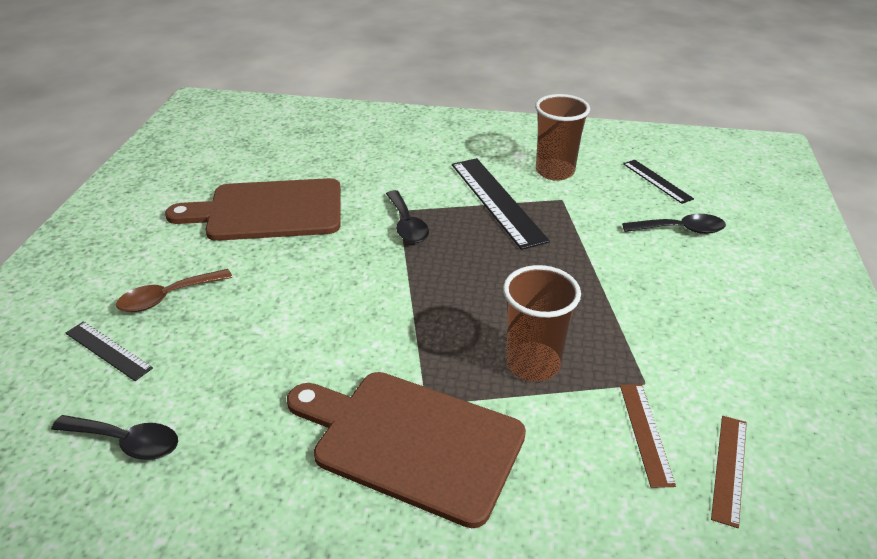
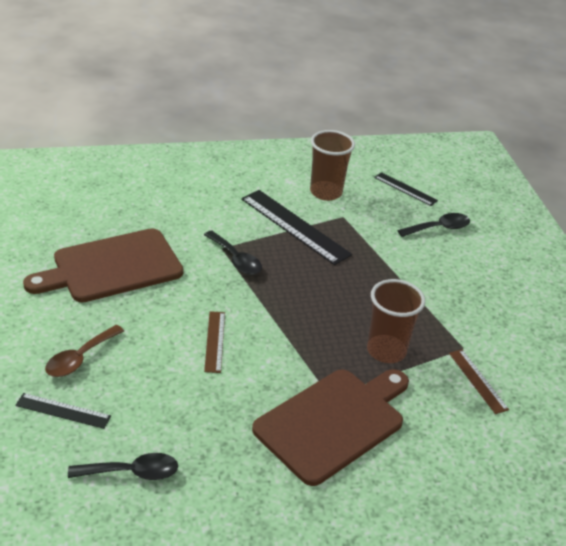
camera: 25 degrees left, 0 degrees up
(411, 441) = (334, 422): brown cutting board -> brown cutting board turned 135 degrees clockwise
(729, 468) = (534, 391): brown ruler -> brown ruler (215, 341)

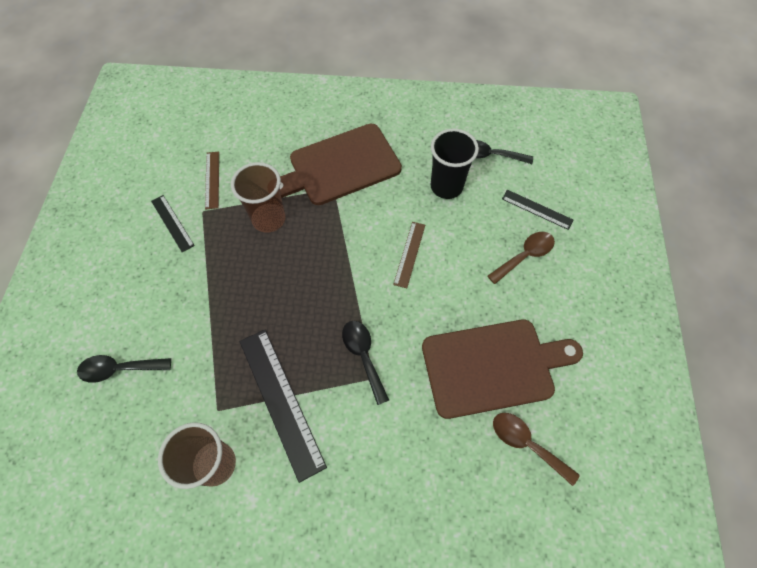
camera: 160 degrees left, 25 degrees up
(80, 227) = (526, 444): none -> brown spoon
(186, 419) = (446, 186): none -> black cup
(405, 189) = (110, 453): black ruler -> black ruler (172, 223)

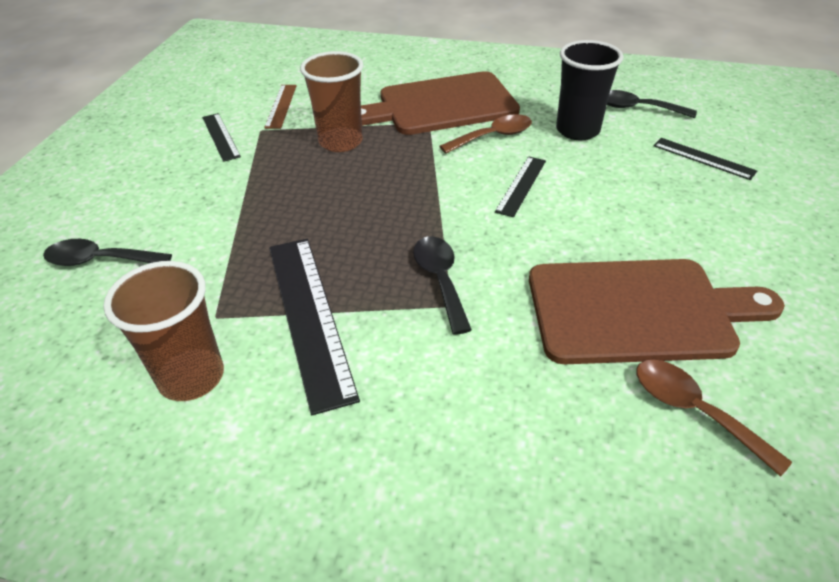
camera: 10 degrees right, 20 degrees down
(409, 254) = (521, 185): brown ruler -> black ruler
(525, 256) = (687, 200): brown spoon -> brown spoon (493, 136)

